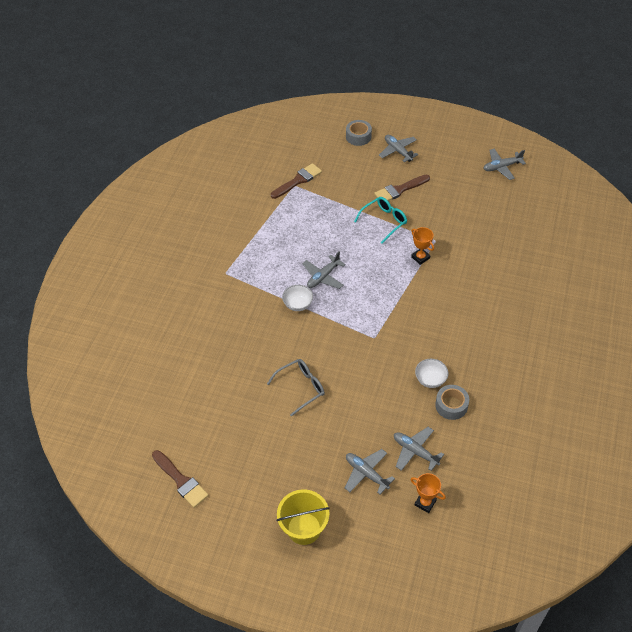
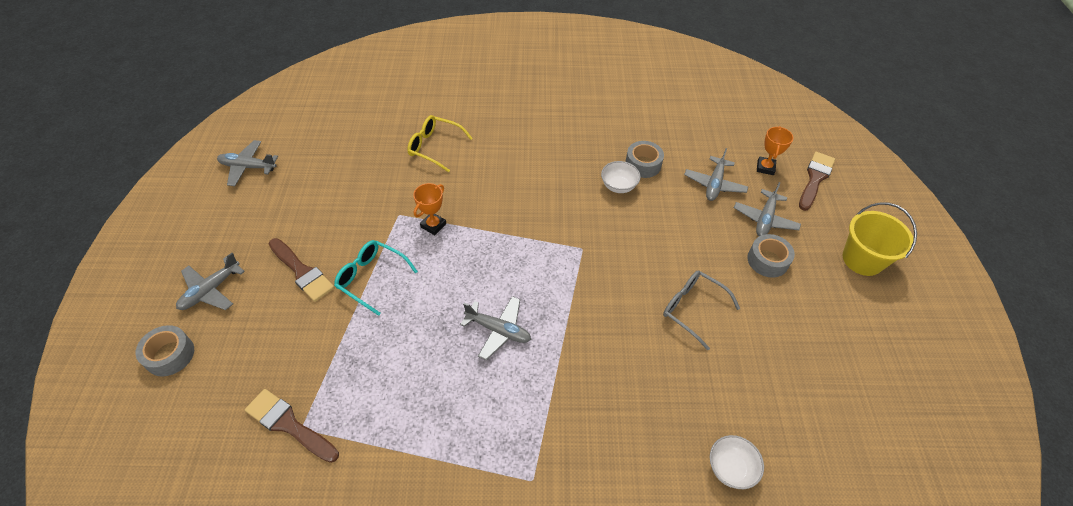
camera: 110 degrees left, 0 degrees up
(181, 481) = (902, 410): brown brush -> brown brush (815, 178)
(298, 304) = (560, 350): white bowl -> white bowl (730, 468)
(325, 456) = (767, 260): none -> grey tape
(502, 167) = (248, 167): grey plane -> grey plane turned 135 degrees clockwise
(502, 269) = (434, 147): none -> yellow glasses

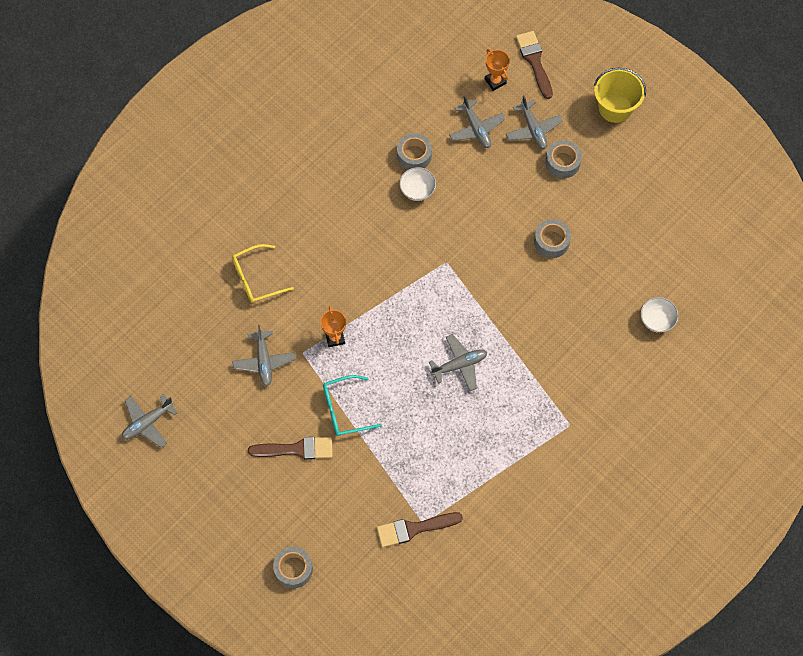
camera: 45 degrees left, 15 degrees up
(211, 290) = (258, 516): grey plane -> grey plane (264, 361)
(692, 309) = (551, 241): grey glasses -> grey tape

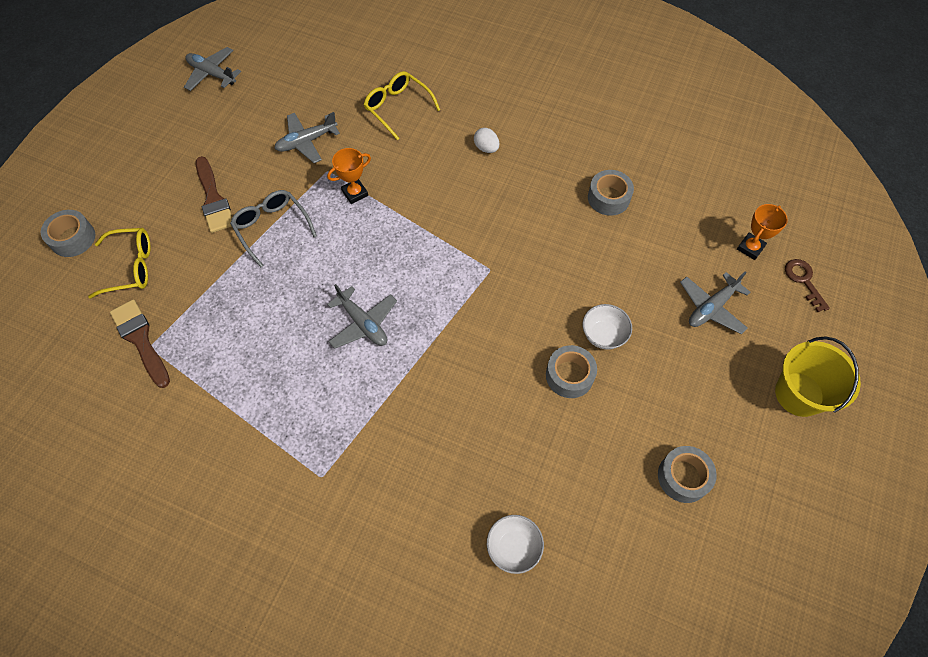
camera: 70 degrees right, 5 degrees down
(329, 224) = (486, 148): none -> white egg
(341, 526) = (131, 267): none -> yellow glasses
(344, 410) = (271, 227): turquoise glasses -> grey glasses
(417, 190) = (567, 214): white bowl -> white bowl (603, 335)
(476, 128) = (677, 247): grey plane -> none
(534, 61) = (803, 281): brown brush -> brown key
(562, 162) = (685, 355): grey tape -> grey tape (683, 477)

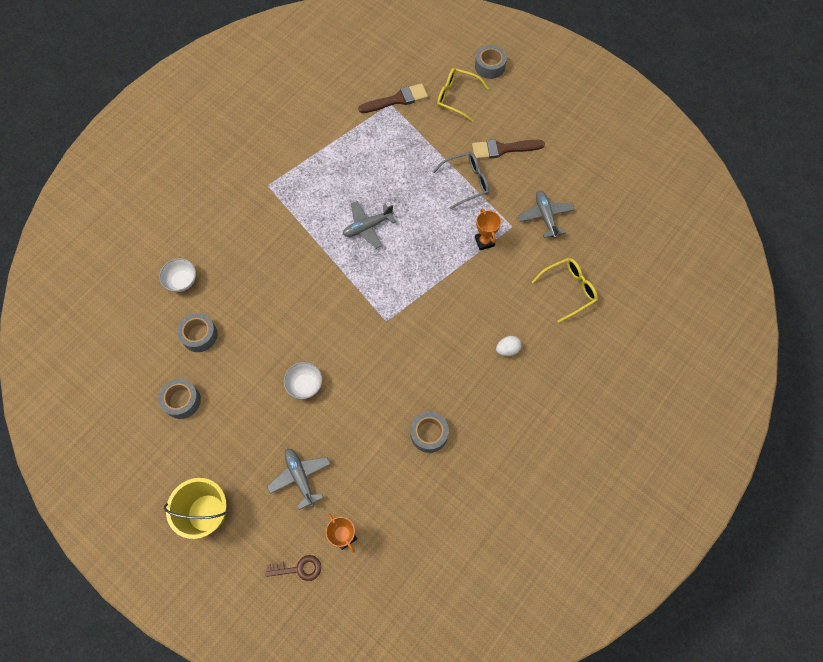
camera: 105 degrees right, 5 degrees up
(131, 267) = (456, 97): yellow glasses -> yellow glasses turned 105 degrees clockwise
(212, 74) = (634, 159): grey plane -> none
(569, 375) = (281, 350): grey tape -> grey tape (199, 335)

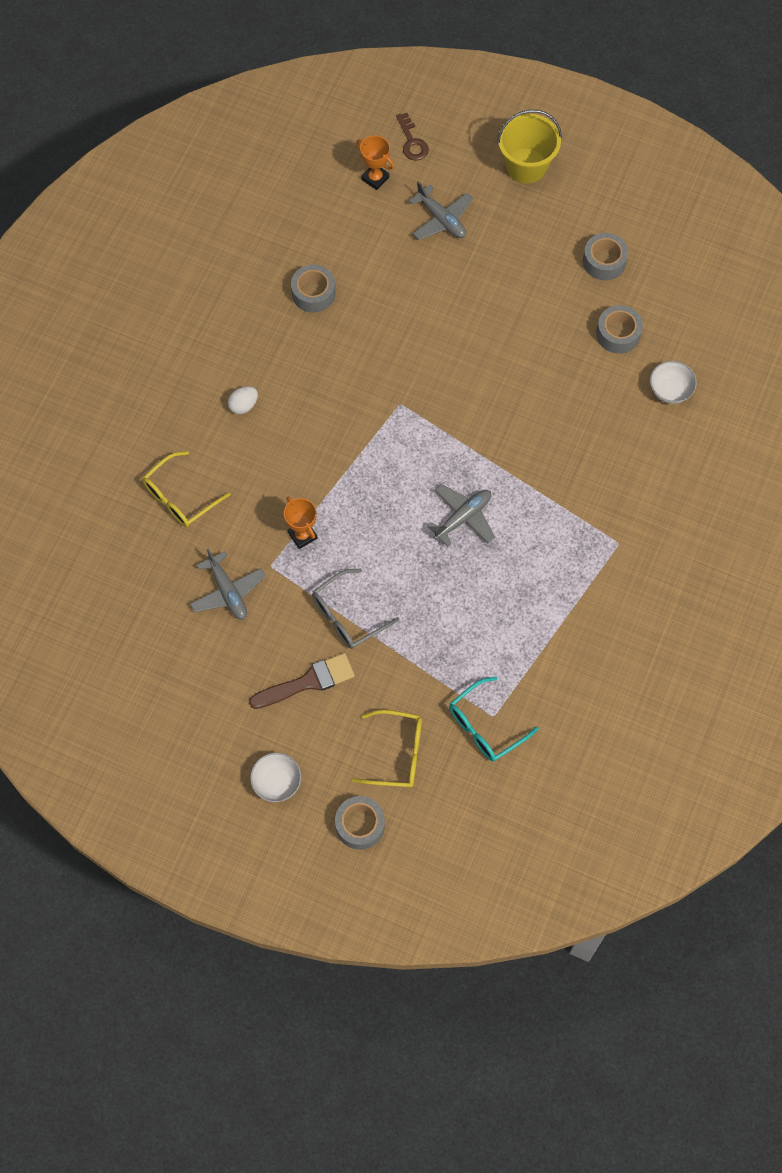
camera: 165 degrees right, 0 degrees up
(299, 568) = (412, 142): brown key -> brown key turned 90 degrees counterclockwise
(305, 385) = (471, 310): white bowl -> white bowl (277, 782)
(397, 99) = (485, 726): brown brush -> turquoise glasses

